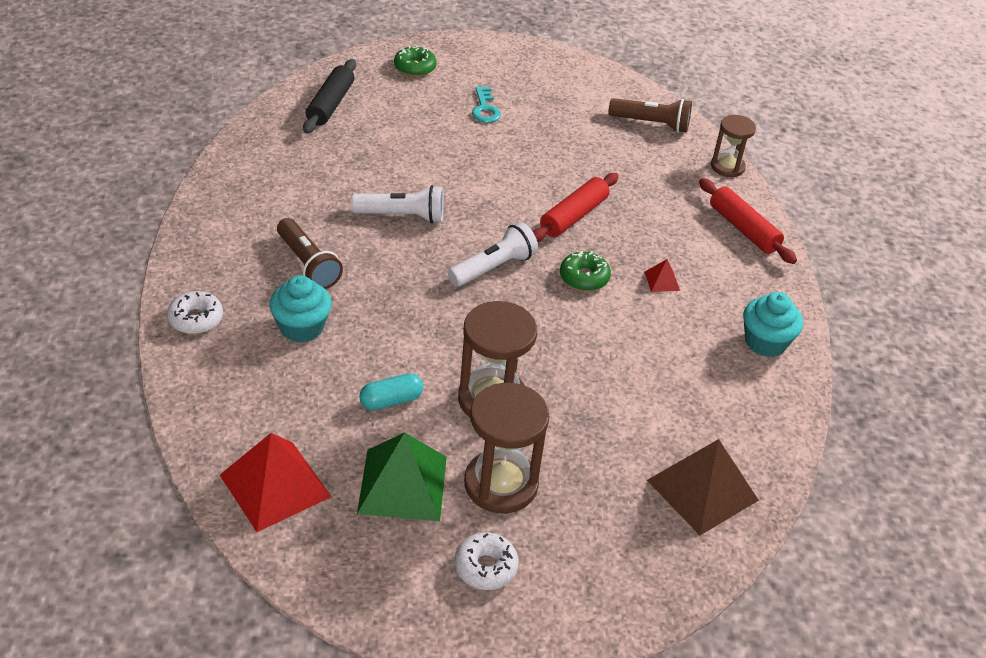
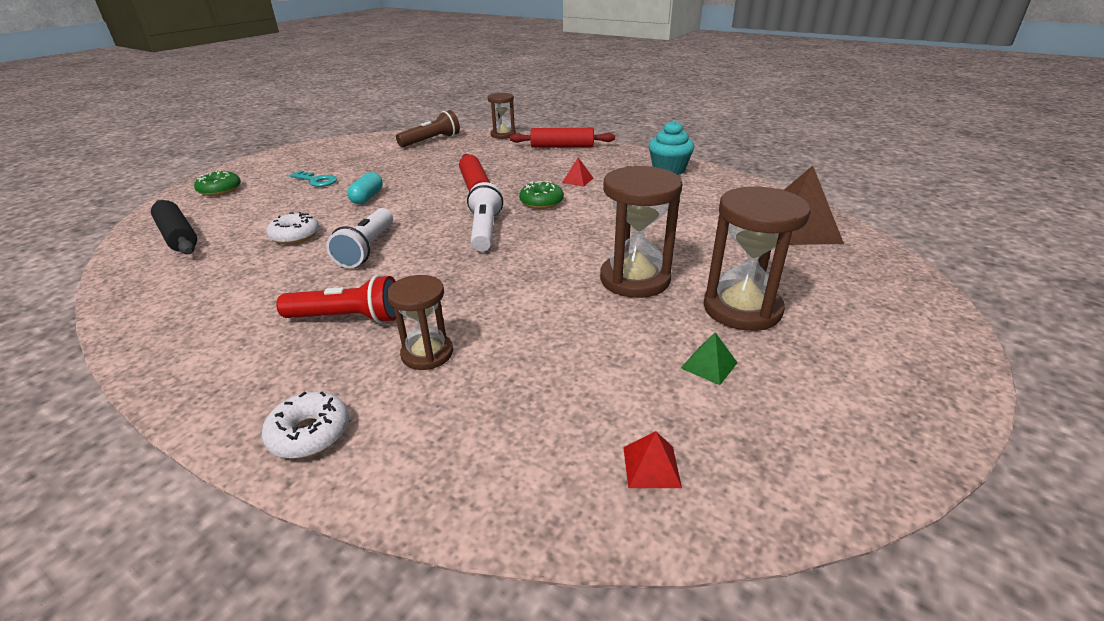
camera: 50 degrees left, 10 degrees down
(275, 485) = (651, 466): red pyramid -> red pyramid, size x0.44
(301, 327) = (427, 353): turquoise cupcake -> brown hourglass
(308, 264) = (347, 318): brown flashlight -> red flashlight
(391, 400) = (587, 332): turquoise capsule -> turquoise capsule (367, 197)
(402, 216) = (367, 249): white flashlight -> white flashlight turned 150 degrees clockwise
(402, 484) = (709, 365): green pyramid -> green pyramid, size x0.44
(485, 567) = (848, 352): white donut -> white donut (295, 236)

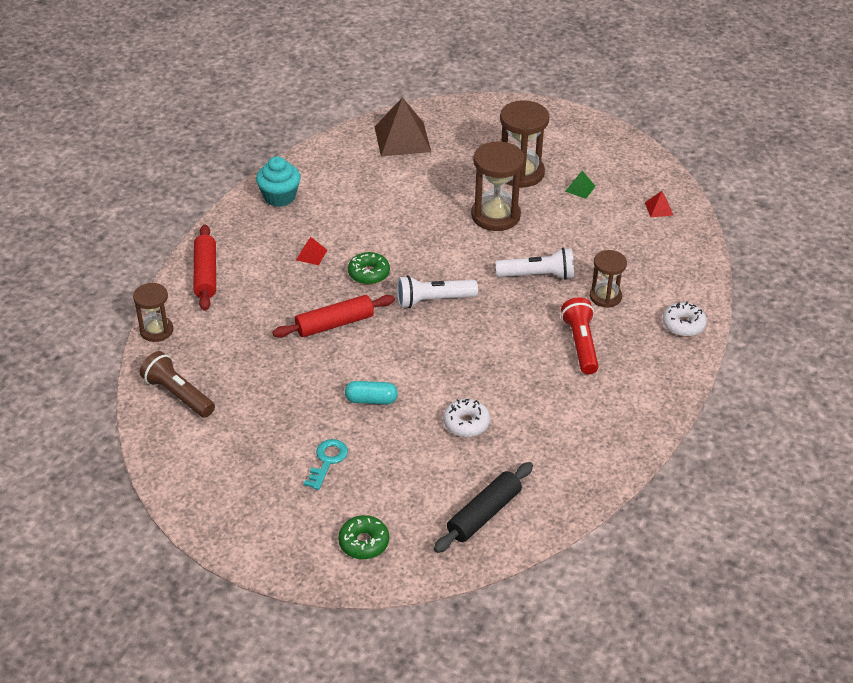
camera: 100 degrees left, 10 degrees up
(367, 249) = (481, 365): white flashlight -> white flashlight (537, 275)

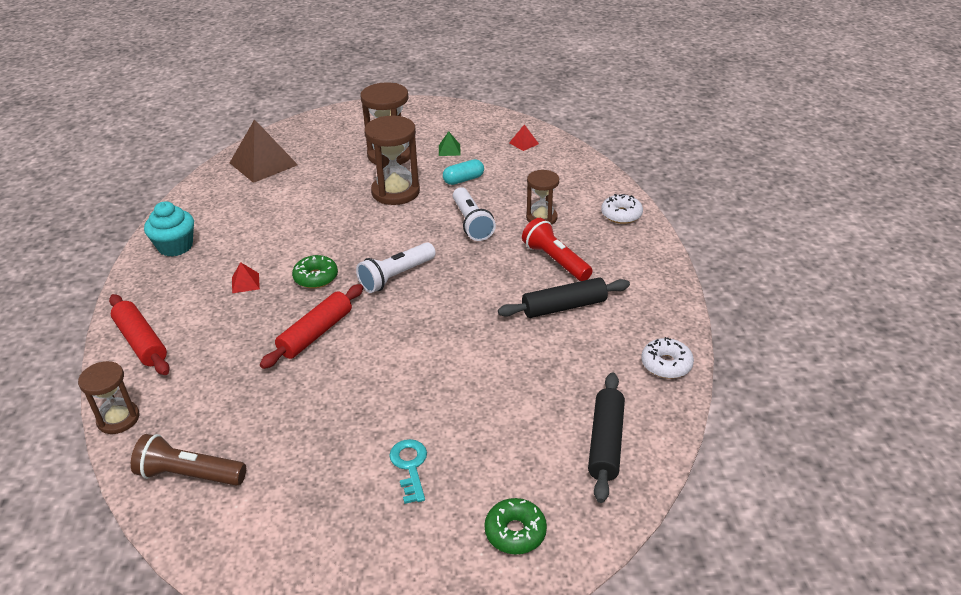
camera: 30 degrees left, 5 degrees down
(371, 400) = (408, 387): turquoise capsule -> turquoise capsule (463, 180)
(466, 423) = (516, 367): white donut -> white donut (666, 364)
(537, 275) = (471, 223): white flashlight -> white flashlight turned 105 degrees clockwise
(550, 390) = (564, 307): none -> black rolling pin

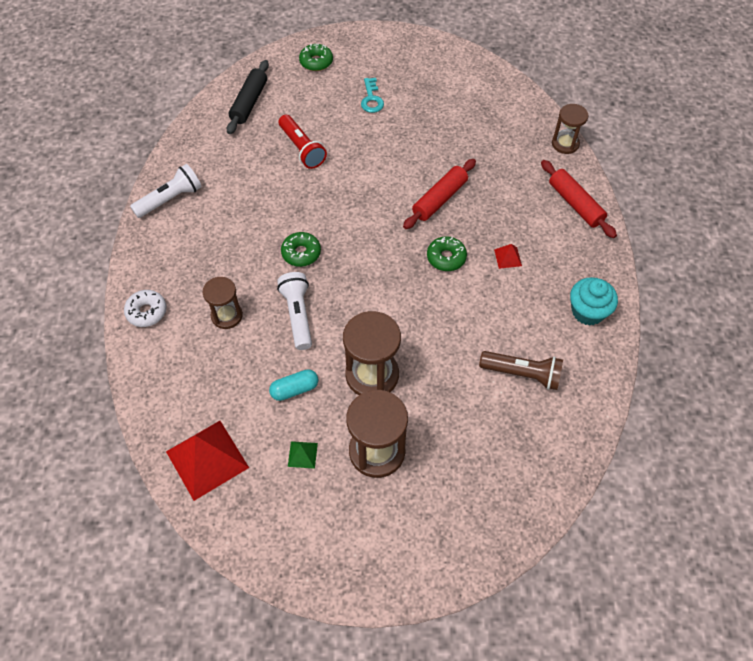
camera: 175 degrees left, 20 degrees up
(189, 475) = (505, 105): brown flashlight -> brown flashlight (522, 374)
(263, 164) = (532, 450): brown pyramid -> none
(396, 276) = (375, 252): white flashlight -> white flashlight (170, 199)
(479, 269) = (301, 253): none -> green donut
(523, 143) = (207, 459): red pyramid -> red pyramid, size x2.26
(555, 261) = (231, 256): red flashlight -> red flashlight (302, 149)
(564, 307) = (240, 206): black rolling pin -> none
(666, 364) = (185, 150): white donut -> none

